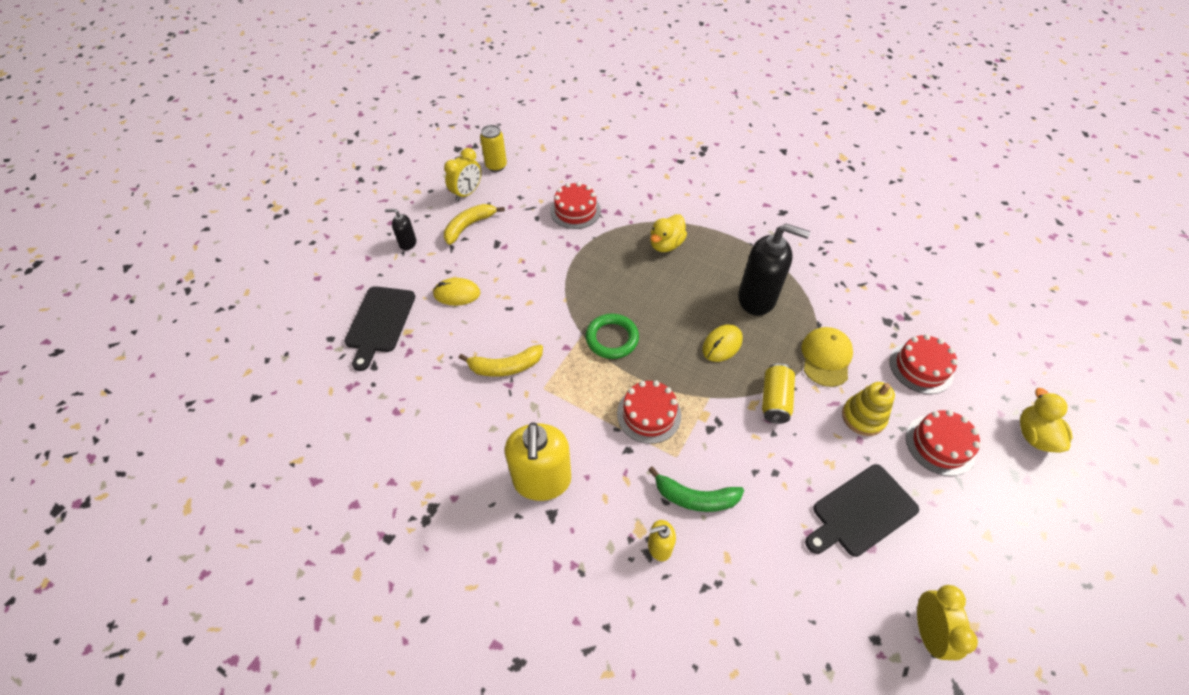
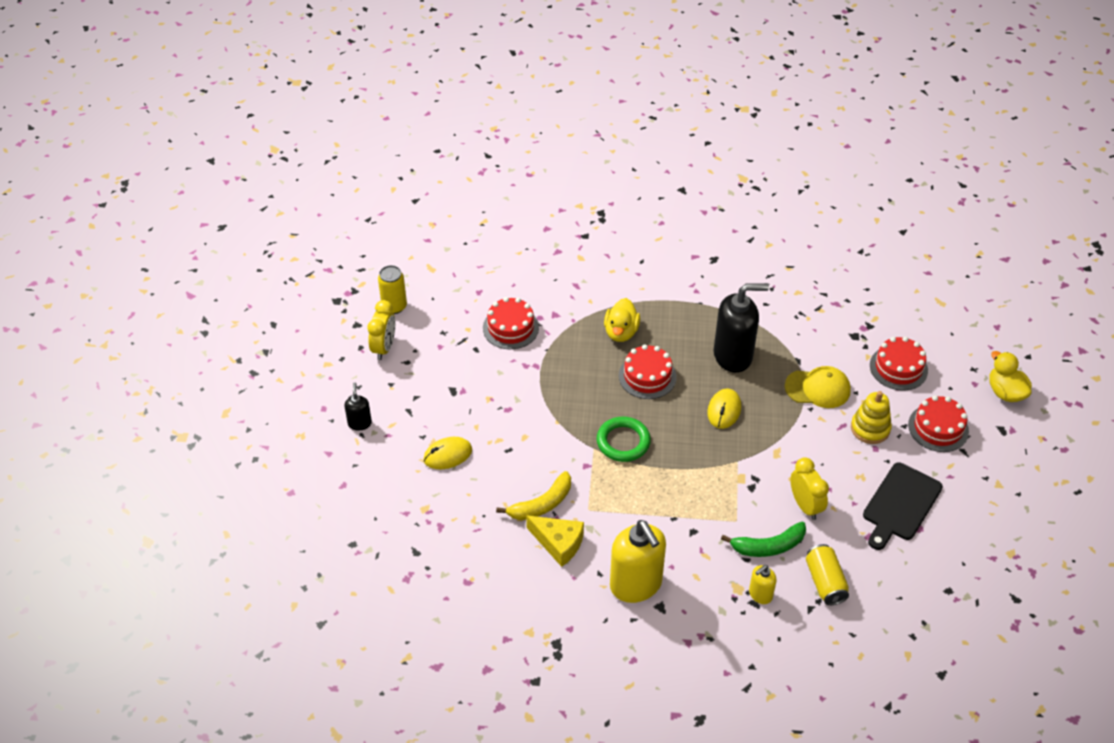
camera: 25 degrees left, 5 degrees down
(379, 322) = (390, 510): black cutting board -> none
(407, 243) = (359, 423): black soap dispenser -> black soap dispenser turned 105 degrees clockwise
(469, 226) = (411, 382): yellow banana -> none
(497, 409) = (558, 543): none -> yellow cheese
(649, 414) = (694, 495): red cake -> red cake (647, 376)
(775, 400) = (793, 442): yellow can -> yellow can (825, 582)
(826, 358) = (818, 388): yellow cap -> yellow cap turned 105 degrees clockwise
(927, 631) = (981, 569): yellow clock -> yellow clock (805, 506)

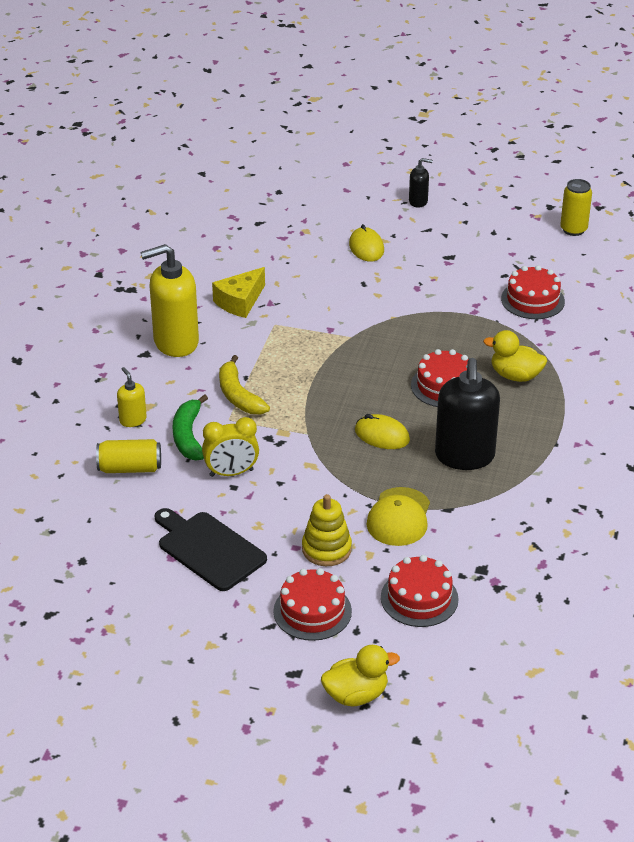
camera: 100 degrees right, 10 degrees down
(384, 348) = (515, 220): yellow clock -> none
(542, 504) = (289, 296): yellow banana -> yellow banana (238, 396)
(623, 442) = (355, 357): green ring -> none

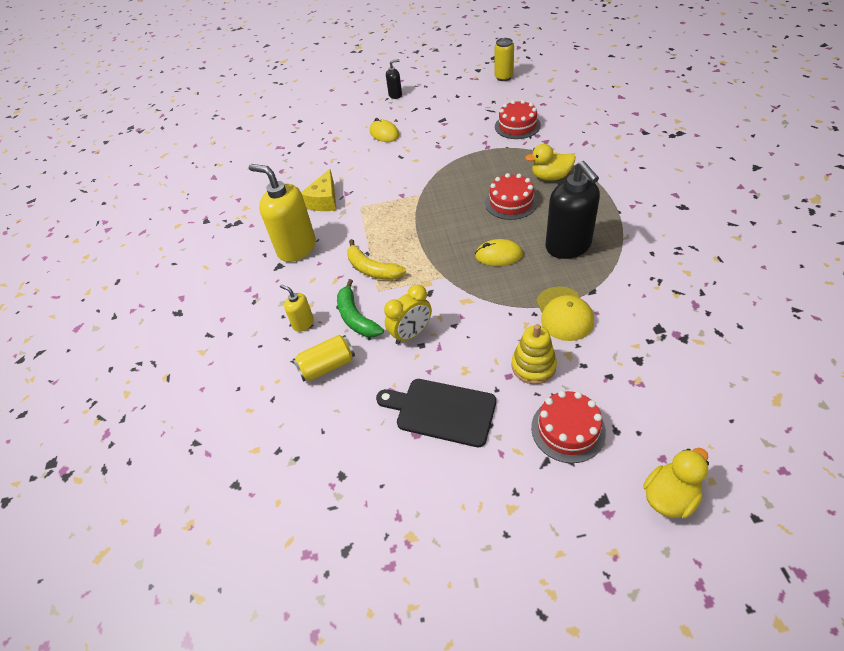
camera: 20 degrees left, 10 degrees up
(175, 342) = (296, 248): yellow soap dispenser -> yellow soap dispenser turned 75 degrees clockwise
(419, 598) = (637, 376): red cake -> none

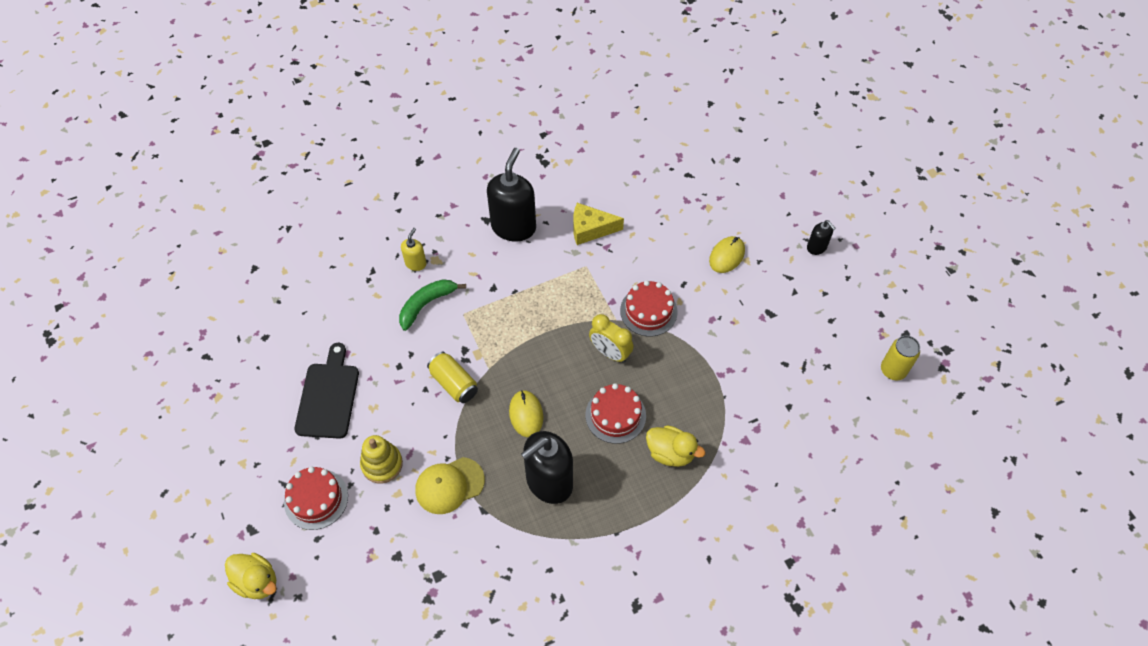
camera: 70 degrees right, 10 degrees up
(296, 248) = (513, 227): yellow soap dispenser -> black soap dispenser
(327, 366) = (368, 297): yellow can -> yellow can (454, 383)
(372, 269) = (491, 301): yellow banana -> none
(411, 334) = (411, 355): yellow clock -> yellow clock (610, 353)
(517, 126) = (773, 403): red cake -> red cake (648, 311)
(550, 177) = (670, 453): yellow duck -> yellow duck turned 135 degrees clockwise

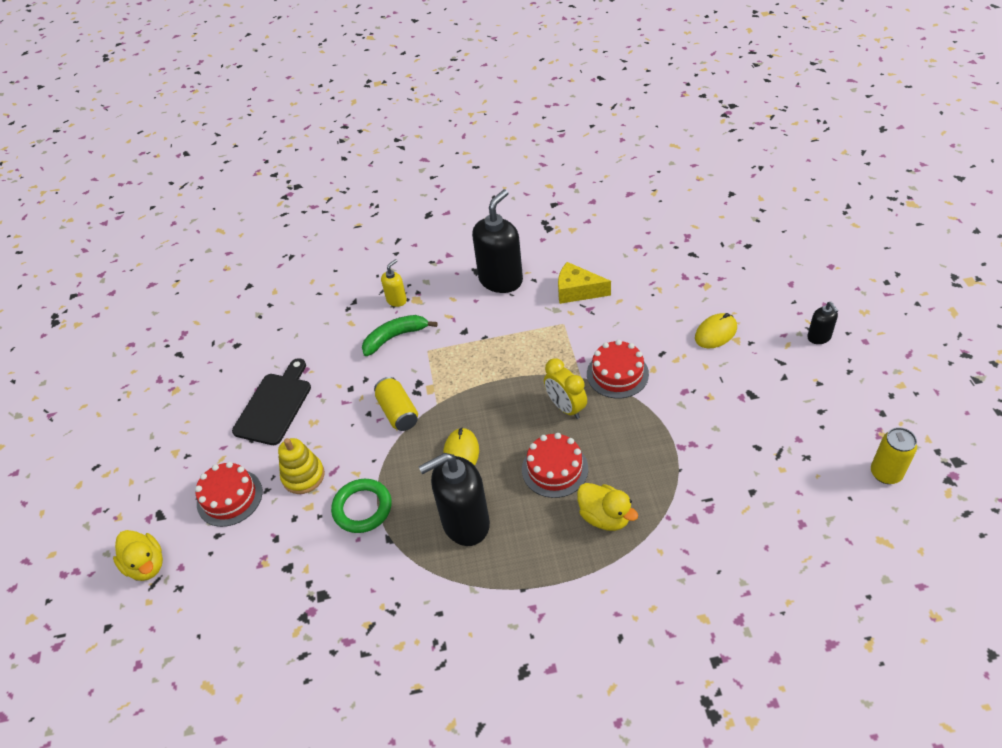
camera: 20 degrees right, 10 degrees down
(449, 485) = (362, 508): yellow cap -> green ring

